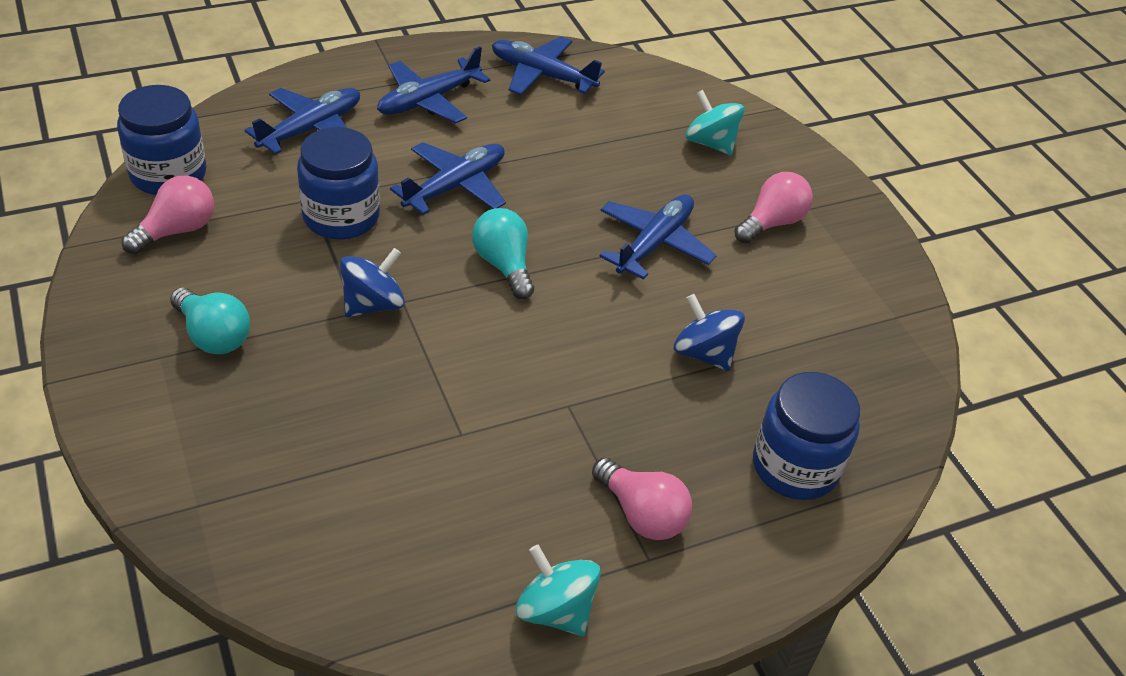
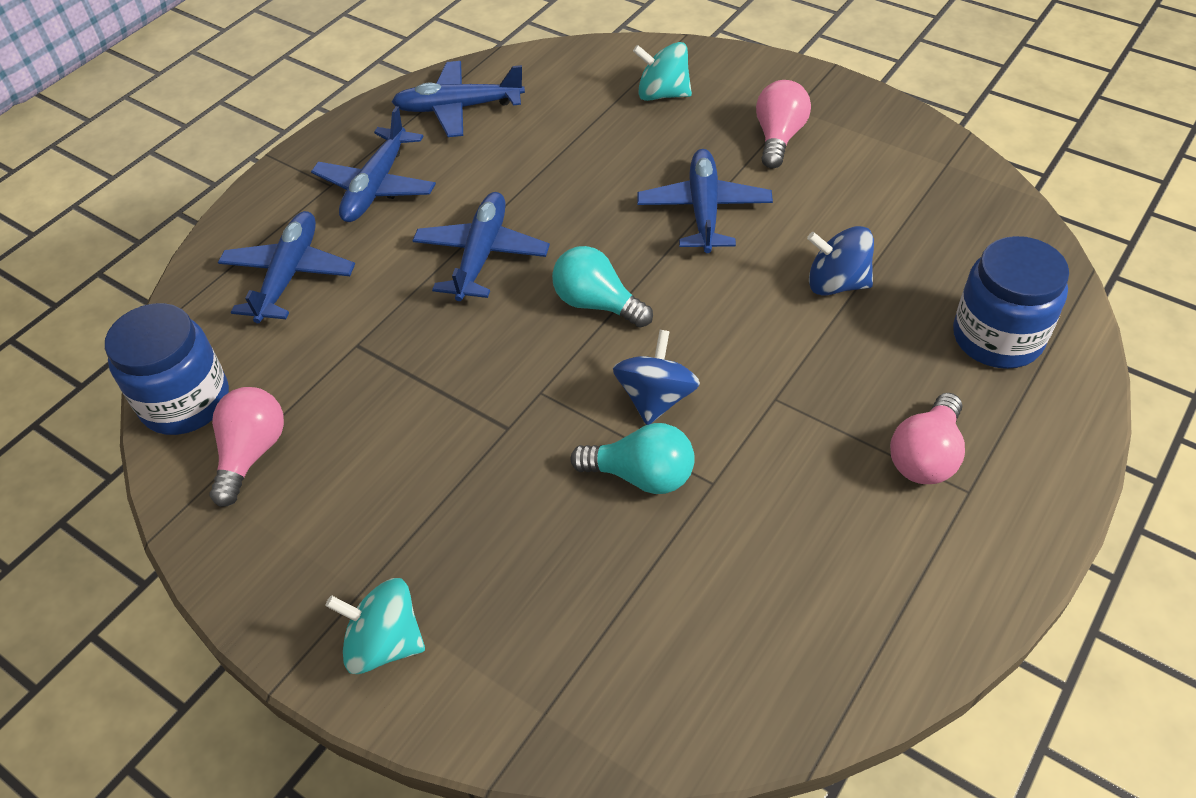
camera: 25 degrees left, 5 degrees up
(213, 336) = (394, 536): turquoise light bulb -> turquoise light bulb (641, 475)
(341, 217) = (403, 345): blue jar -> none
(373, 304) = (516, 411): blue spinning top -> blue spinning top (656, 398)
(555, 610) = (943, 588): turquoise spinning top -> turquoise spinning top (384, 643)
(641, 514) = (925, 456): pink light bulb -> pink light bulb turned 105 degrees clockwise

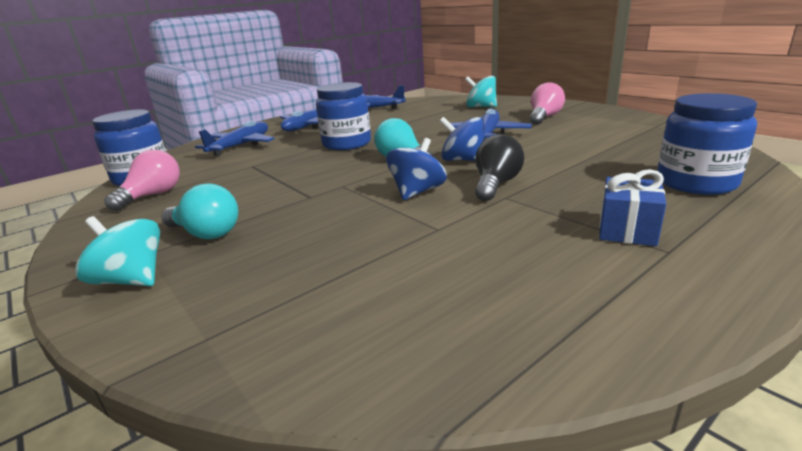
camera: 15 degrees right, 25 degrees down
(481, 255) = (347, 143): blue plane -> blue jar
(641, 475) = (385, 221): turquoise light bulb -> turquoise light bulb (206, 233)
(756, 367) = (496, 184): none -> black light bulb
(836, 283) = (568, 158): blue spinning top -> blue spinning top (462, 160)
(925, 456) = (627, 230): pink light bulb -> blue gift

